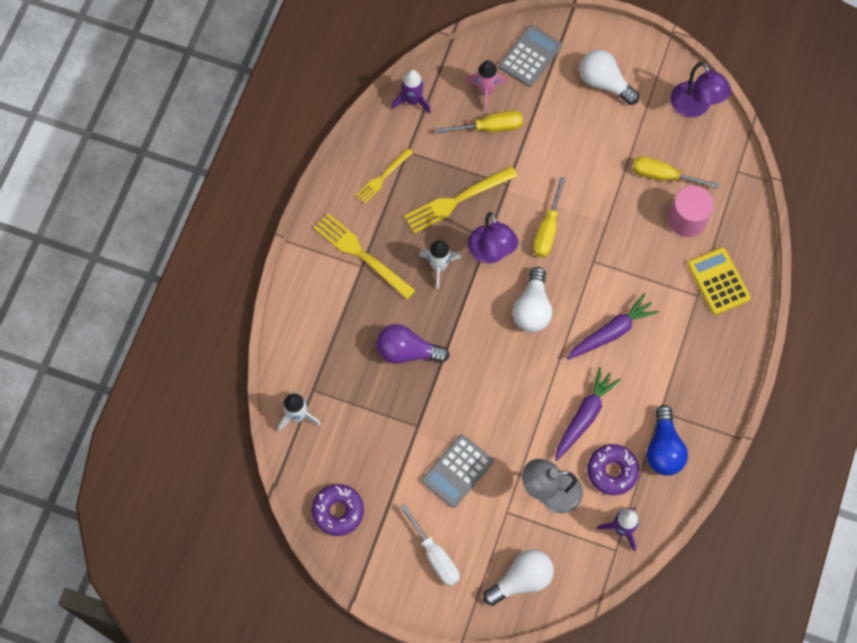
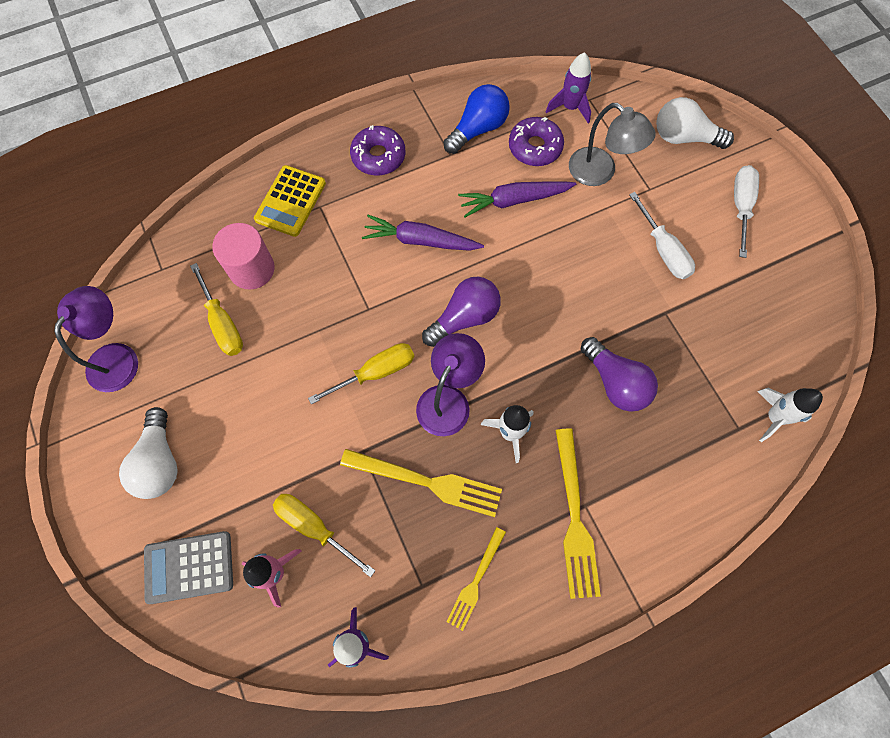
camera: 135 degrees left, 0 degrees up
(338, 511) = (800, 306): purple donut -> purple donut (378, 156)
(382, 178) = (476, 582): yellow fork -> yellow fork turned 120 degrees clockwise
(457, 471) = (663, 249): grey calculator -> white screwdriver
(532, 308) = (464, 318): white light bulb -> purple light bulb

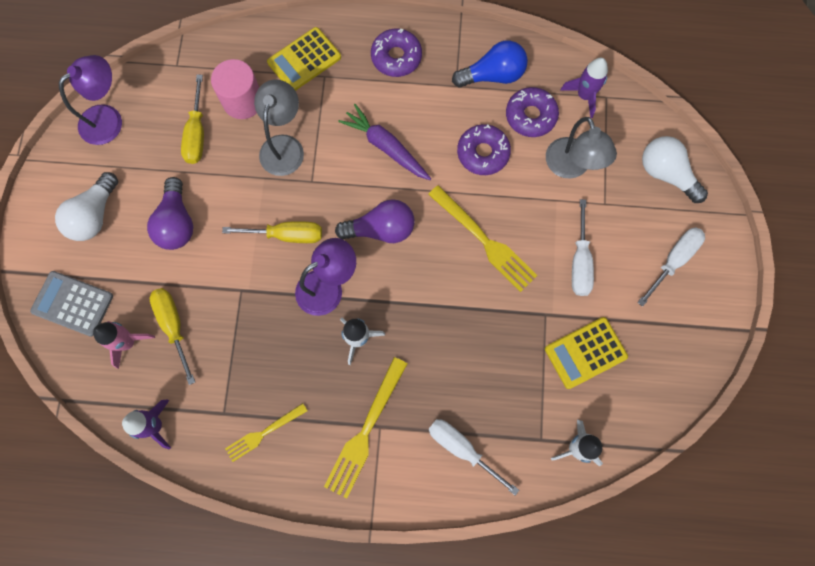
camera: 30 degrees right, 5 degrees up
(320, 290) = (284, 146): none -> grey lamp
(427, 482) = (274, 340): yellow fork -> yellow fork (485, 241)
(514, 200) = (483, 153): purple carrot -> purple donut
(615, 382) = (466, 347): purple light bulb -> purple light bulb (177, 223)
(676, 480) = (462, 449): none -> white screwdriver
(723, 327) = (585, 353): none -> yellow calculator

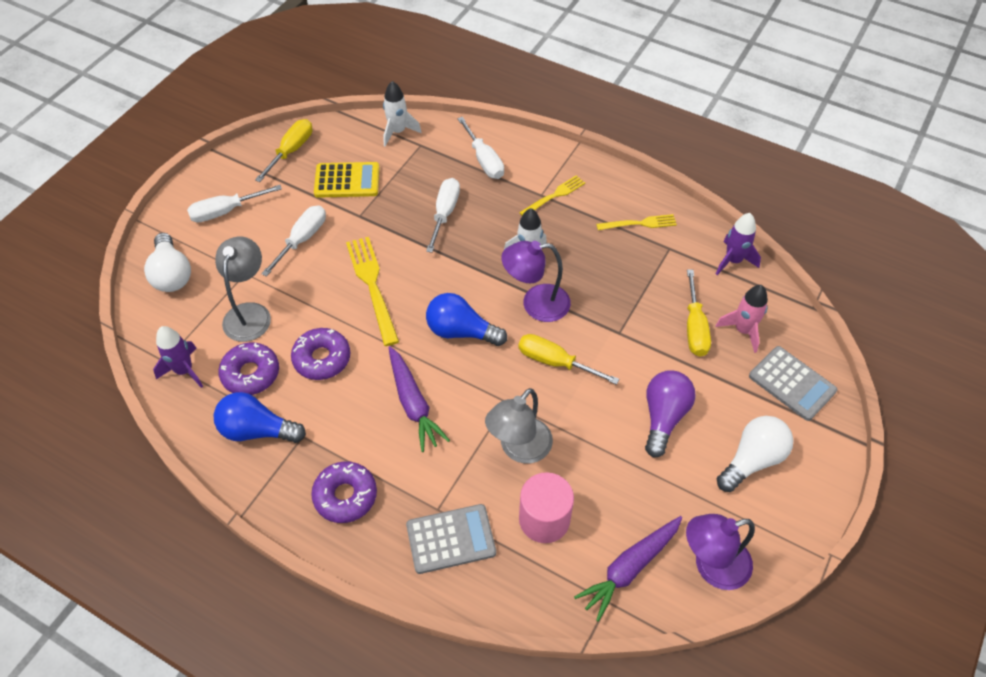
camera: 155 degrees left, 20 degrees down
(168, 93) = (629, 568): none -> purple carrot
(197, 133) = (611, 504): yellow screwdriver -> yellow screwdriver (291, 151)
(304, 60) = (451, 539): yellow calculator -> grey calculator
(365, 432) = (554, 195): yellow fork -> yellow fork, size x0.61
(381, 229) = (461, 331): purple light bulb -> blue light bulb
(464, 355) = (444, 214): none -> white screwdriver

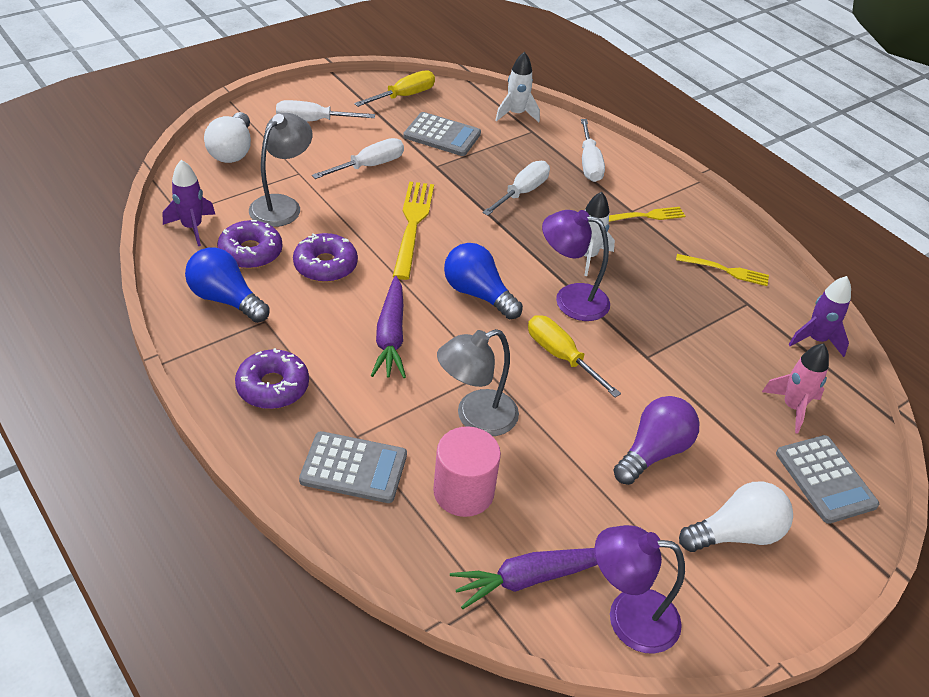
camera: 20 degrees right, 10 degrees down
(347, 180) = (442, 135): yellow calculator -> grey calculator
(694, 327) = (736, 383): yellow screwdriver -> none

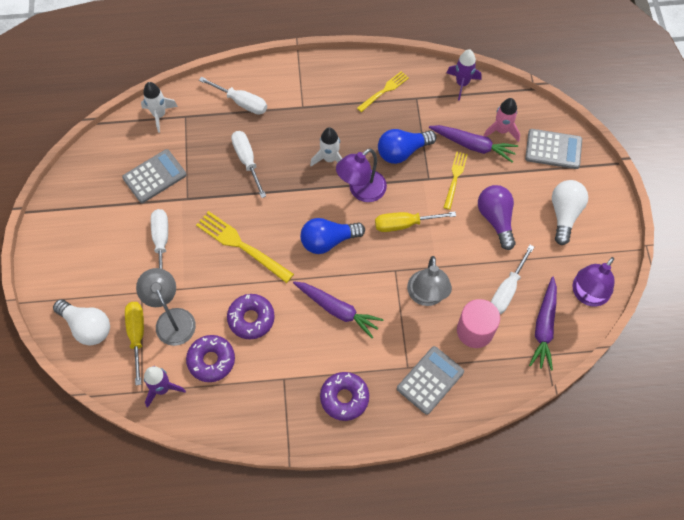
camera: 55 degrees left, 20 degrees up
(225, 299) = (250, 395): blue light bulb -> blue light bulb (402, 151)
(313, 121) = (84, 254): white screwdriver -> white screwdriver (507, 290)
(404, 96) = (91, 177): yellow screwdriver -> yellow screwdriver (137, 336)
(646, 216) = (312, 102): yellow fork -> yellow fork (455, 177)
(739, 385) = (473, 145): none -> purple carrot

